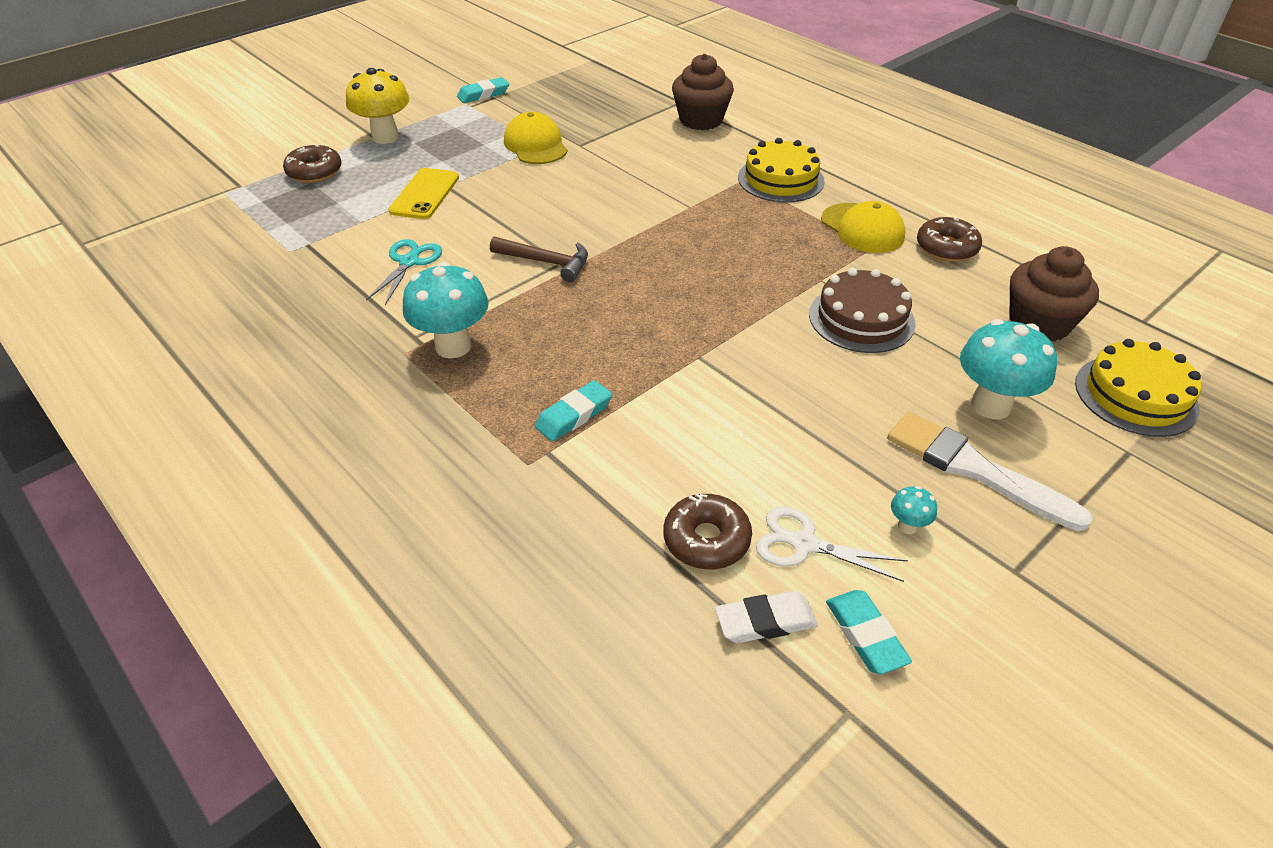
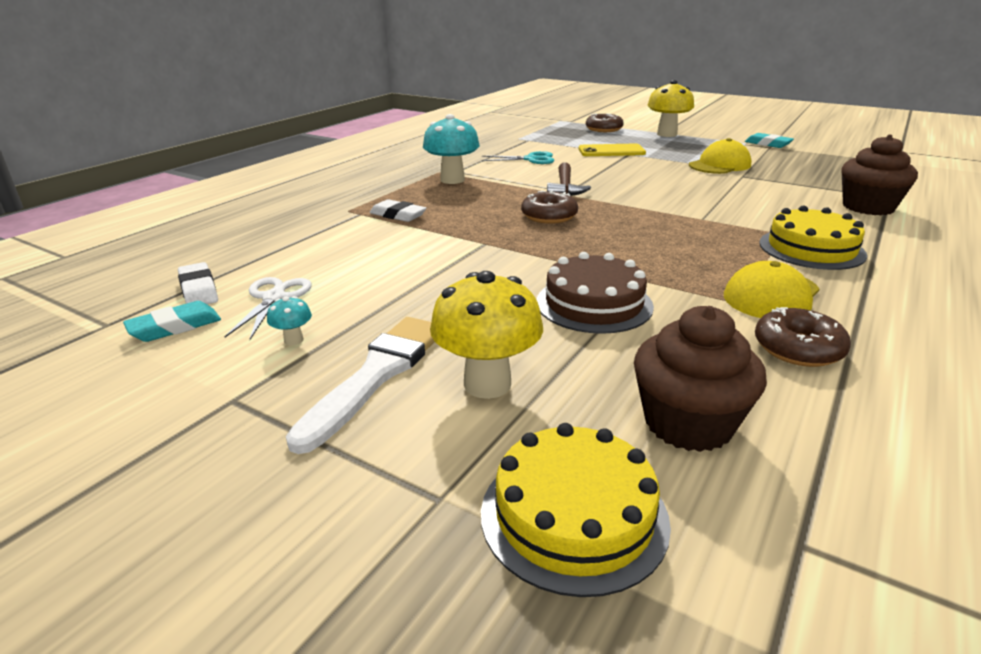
camera: 75 degrees right, 15 degrees down
(574, 415) = (398, 215): turquoise eraser -> white eraser
(706, 540) = (279, 265): brown donut -> brown donut (549, 216)
(991, 405) = (487, 384): turquoise mushroom -> yellow mushroom

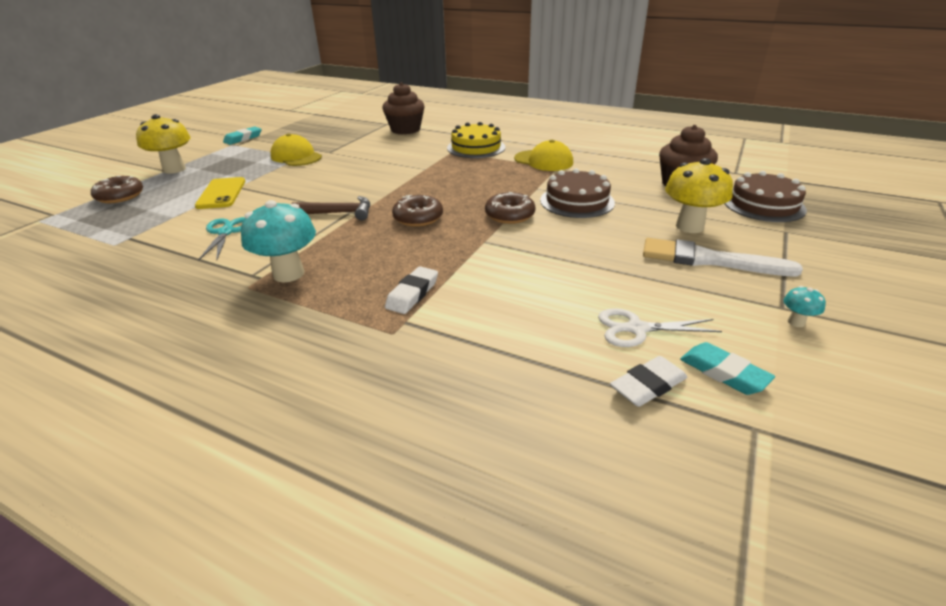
camera: 95 degrees left, 5 degrees up
(293, 340) = (695, 300): turquoise mushroom -> turquoise mushroom (796, 322)
(574, 515) = (763, 205): yellow cake -> brown cake
(798, 348) = (600, 161): brown donut -> brown donut (509, 215)

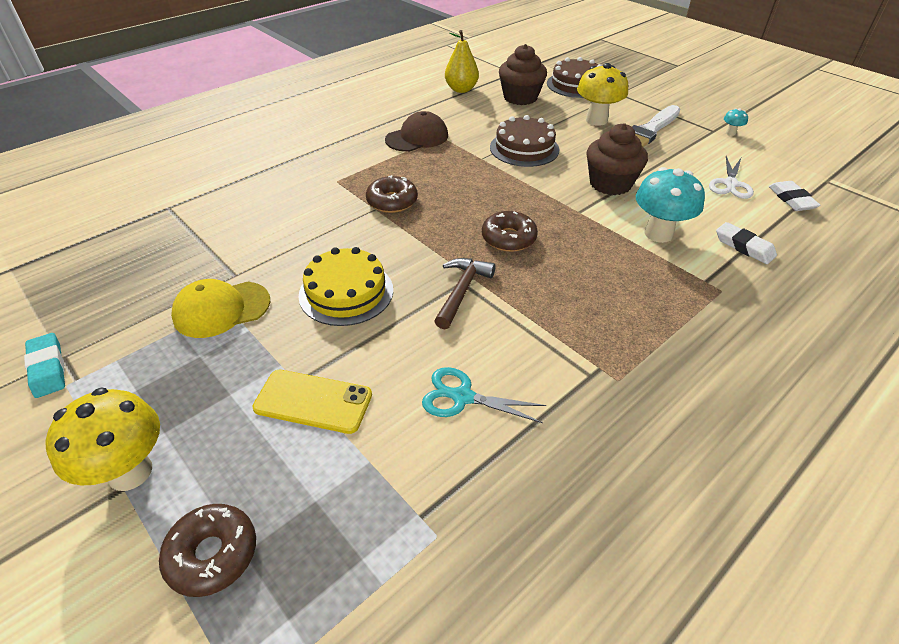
camera: 70 degrees left, 10 degrees up
(288, 274) = (599, 345): turquoise mushroom -> turquoise mushroom (658, 234)
(405, 129) = (215, 197): brown cupcake -> brown cupcake (610, 184)
(412, 294) = (662, 269): white eraser -> white eraser (744, 247)
(476, 147) = (340, 164): yellow cake -> yellow cake (346, 292)
(509, 215) = (533, 187): brown donut -> brown donut (392, 201)
(543, 161) = (417, 137): yellow cap -> brown cap
(657, 159) = (461, 89): none -> yellow pear
(723, 373) = (779, 172): turquoise eraser -> none

